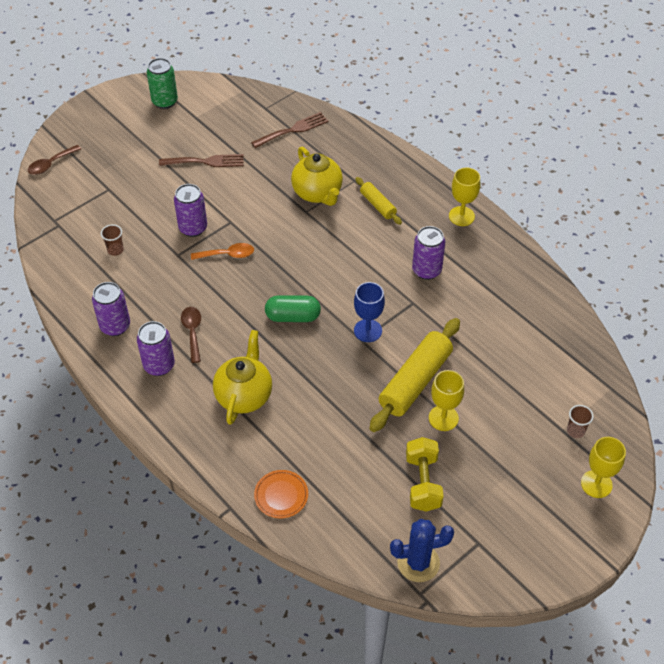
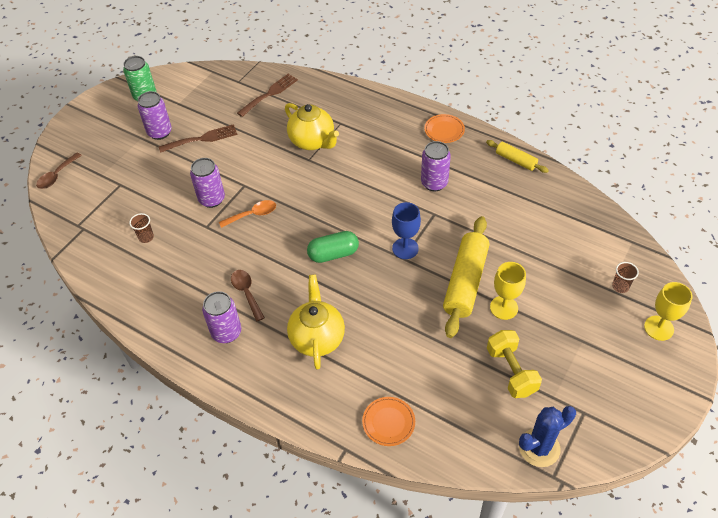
camera: 15 degrees left, 0 degrees up
(115, 326) = (171, 307): purple can -> purple can (160, 132)
(378, 205) = (369, 139): yellow rolling pin -> yellow rolling pin (516, 160)
(461, 216) = (444, 130): yellow goblet -> orange plate

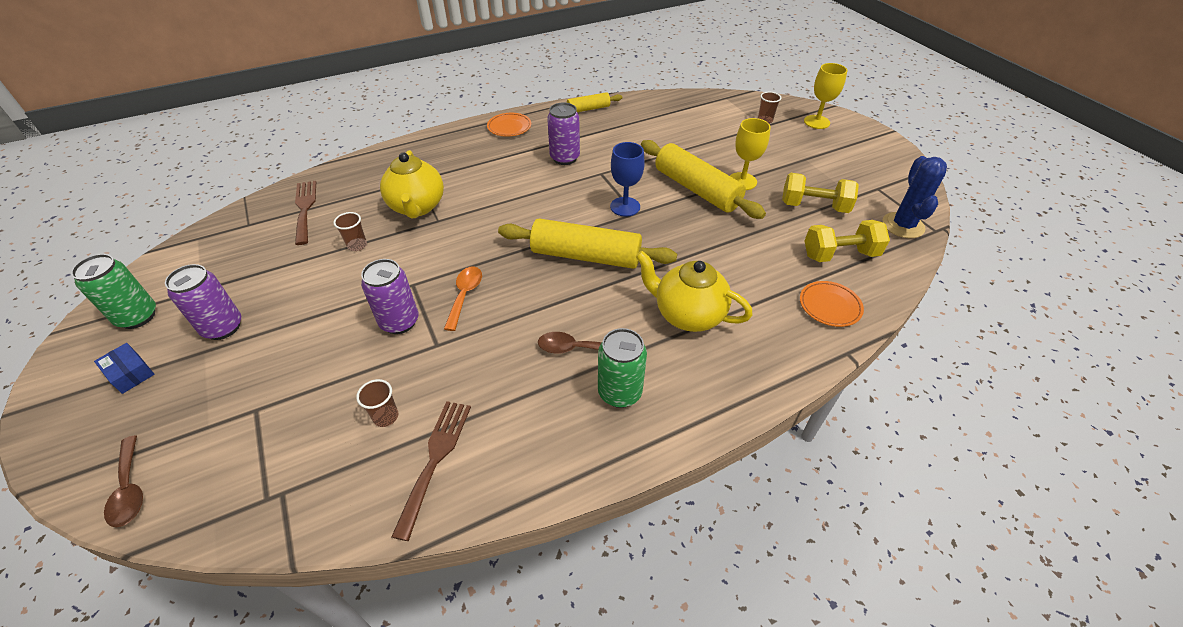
camera: 60 degrees left, 5 degrees down
(112, 123) = (130, 373): none -> blue box
(202, 139) = (292, 291): brown fork -> brown fork (435, 459)
(226, 332) = (619, 392): purple can -> green can
(257, 139) = (357, 245): none -> brown cup
(313, 142) = (417, 207): yellow teapot -> yellow teapot turned 90 degrees clockwise
(333, 254) = (585, 256): green capsule -> yellow rolling pin
(458, 411) = (840, 254): none -> yellow dumbbell

